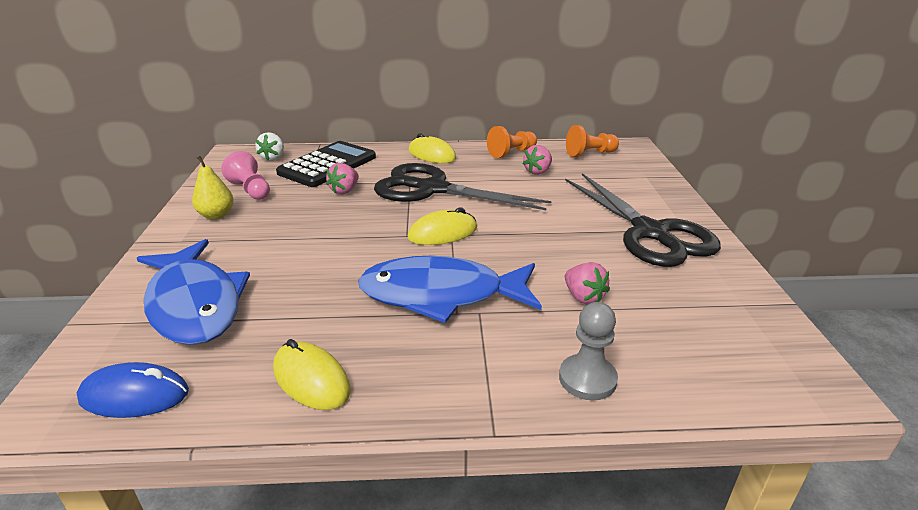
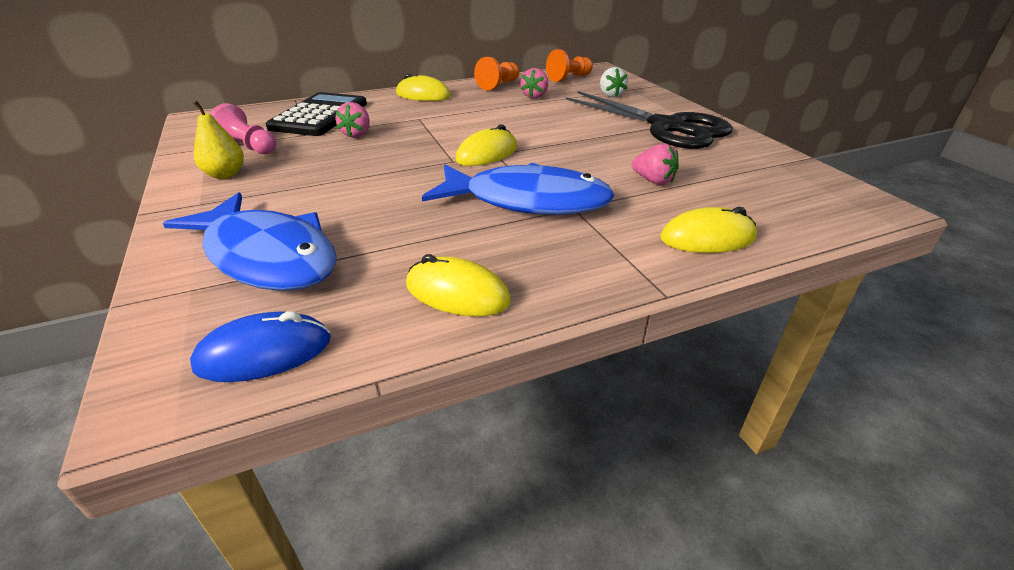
camera: 20 degrees left, 5 degrees up
(273, 158) = (251, 117): white strawberry -> white strawberry (610, 95)
(432, 189) = (447, 121): black scissors -> none
(441, 295) = (527, 201): blue fish -> blue fish turned 150 degrees counterclockwise
(587, 379) = (707, 238): grey pawn -> yellow mouse

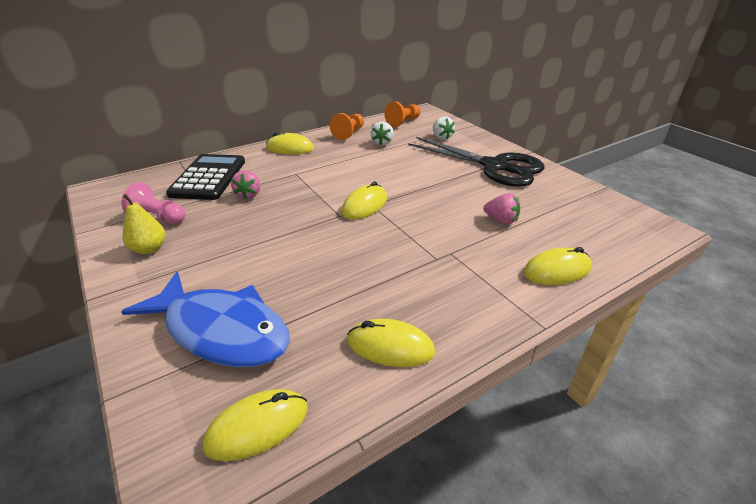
camera: 10 degrees left, 0 degrees up
(264, 353) = (257, 427): blue mouse -> yellow mouse
(527, 201) = (413, 250): blue fish -> none
(535, 96) = (382, 143): pink strawberry -> white strawberry

